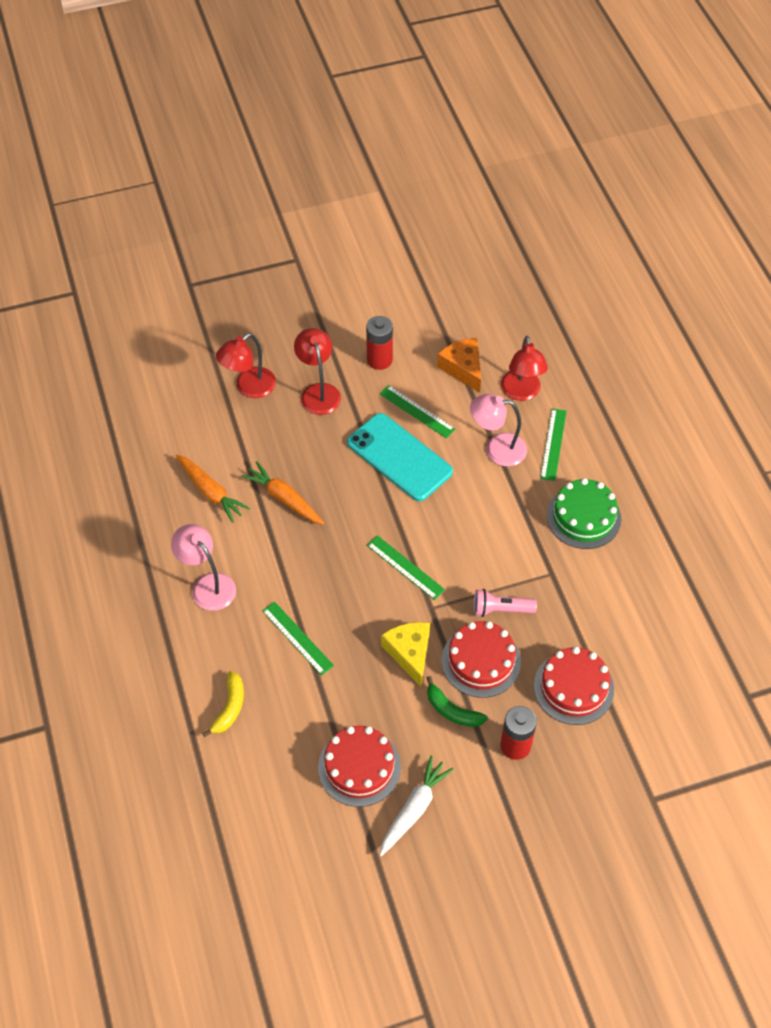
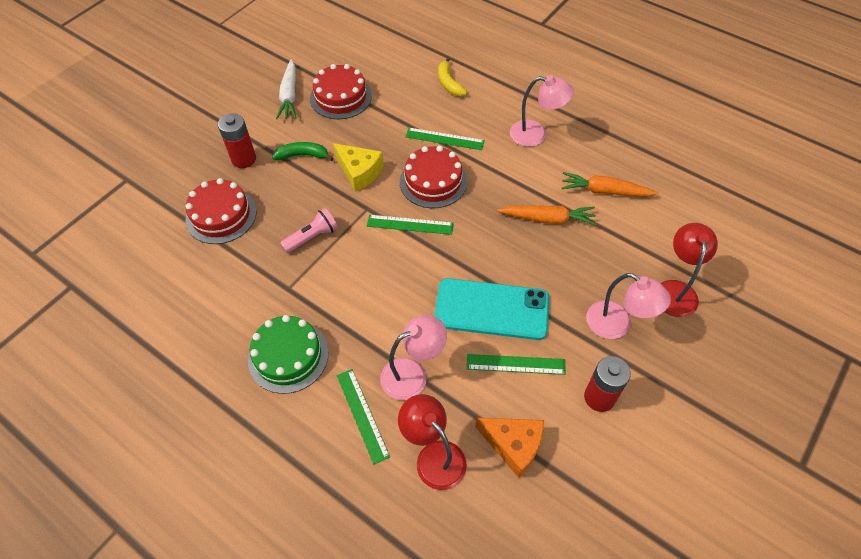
camera: 145 degrees right, 0 degrees up
(318, 392) = (617, 325): red lamp -> pink lamp
(481, 661) = (303, 195): red cake -> red cake (433, 181)

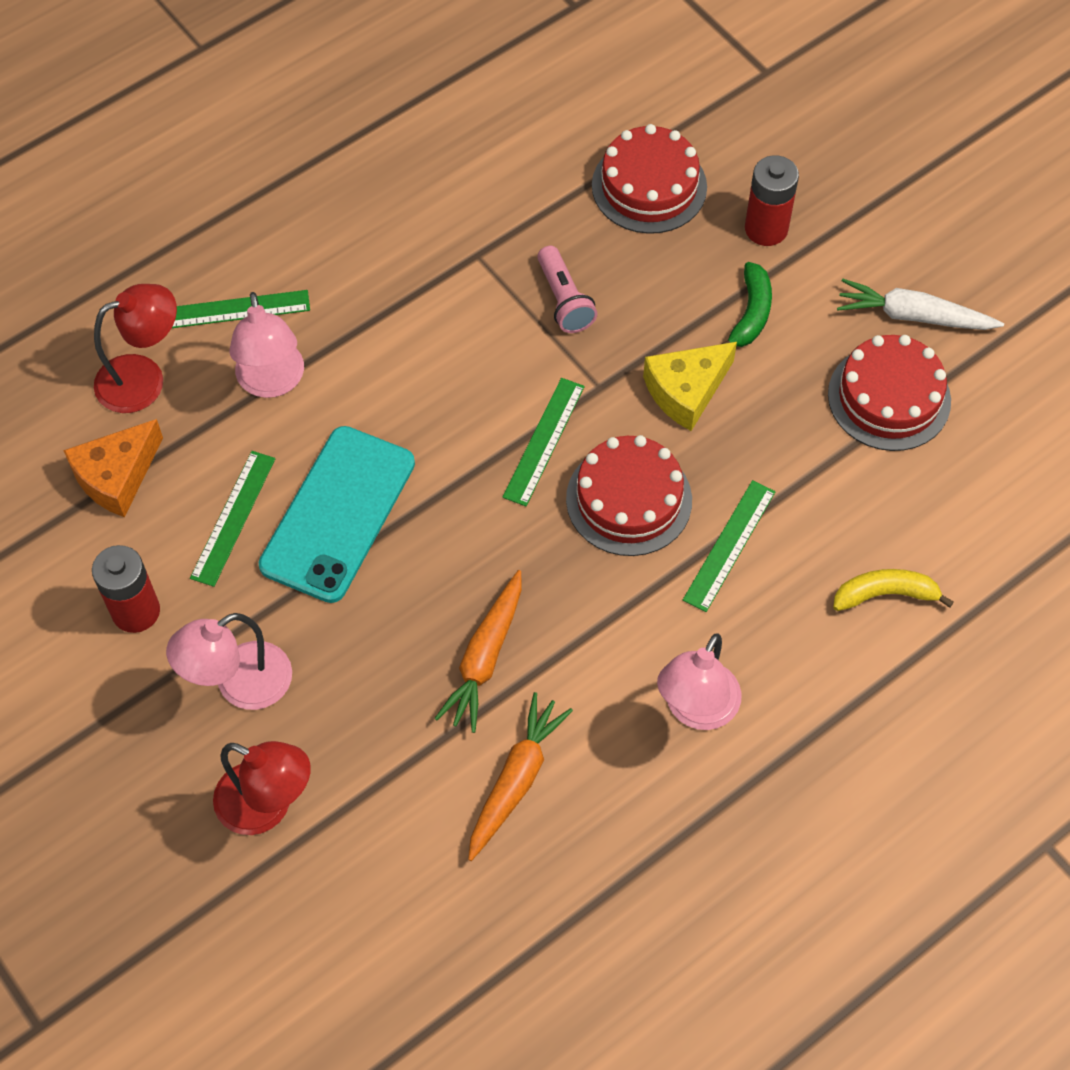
camera: 105 degrees right, 5 degrees up
(288, 356) = (361, 239): green cake -> none

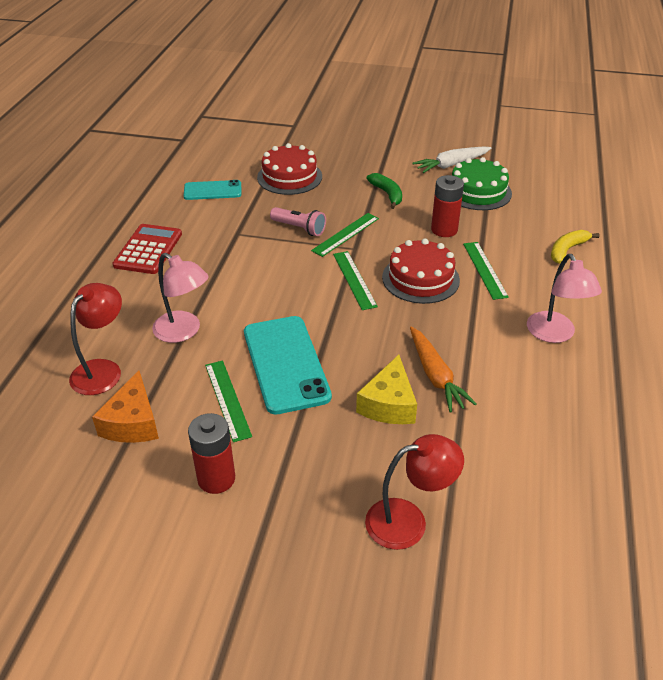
camera: 40 degrees left, 20 degrees down
(236, 309) = (129, 314): green ruler -> green ruler (345, 234)
(240, 685) = (321, 473): pink lamp -> none
(345, 211) = (148, 250): none -> red calculator
(516, 779) = (517, 415): orange carrot -> none
(519, 147) = (212, 191): none -> turquoise phone
(686, 391) = (394, 230): yellow cheese -> yellow cheese (389, 404)
(766, 229) = (357, 167): red battery -> red battery (444, 230)
(889, 397) = (477, 191): red cake -> green cake

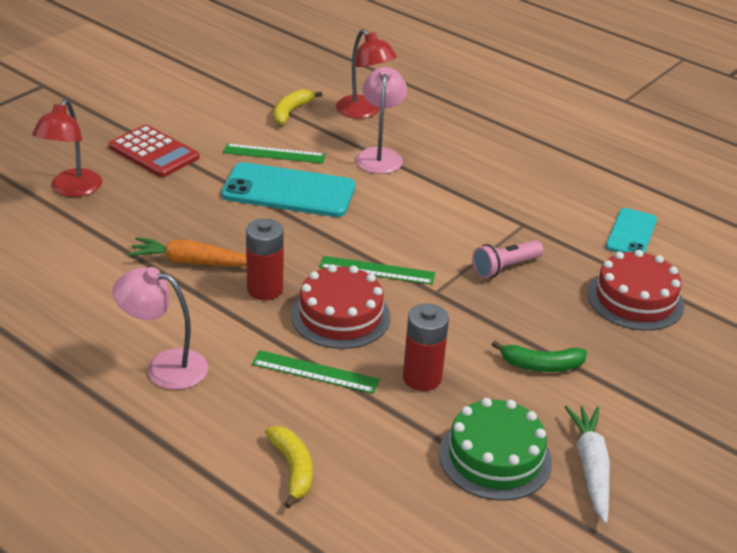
camera: 115 degrees right, 5 degrees down
(133, 422) = (291, 112): orange cheese -> yellow banana
(148, 250) = (529, 167): red calculator -> red calculator (154, 152)
(184, 331) = (380, 155): pink lamp -> pink lamp turned 120 degrees clockwise
(216, 479) = (200, 129): red battery -> red battery (265, 289)
(345, 234) = (469, 296): green ruler -> none
(389, 404) = (187, 224): yellow cheese -> none

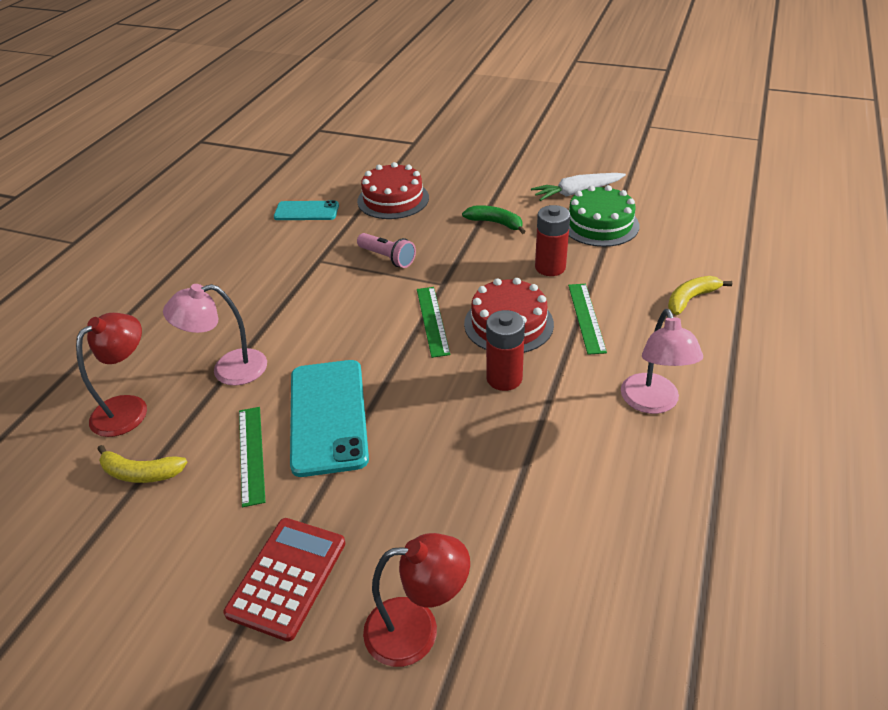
camera: 105 degrees left, 5 degrees up
(191, 262) = (496, 444): orange carrot -> none
(541, 365) = (495, 223): green banana -> green banana turned 45 degrees counterclockwise

